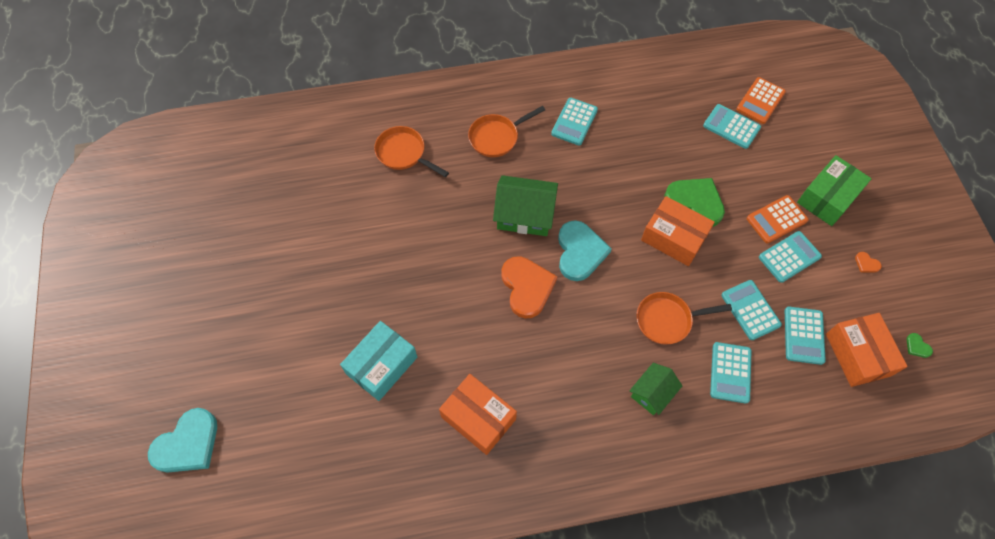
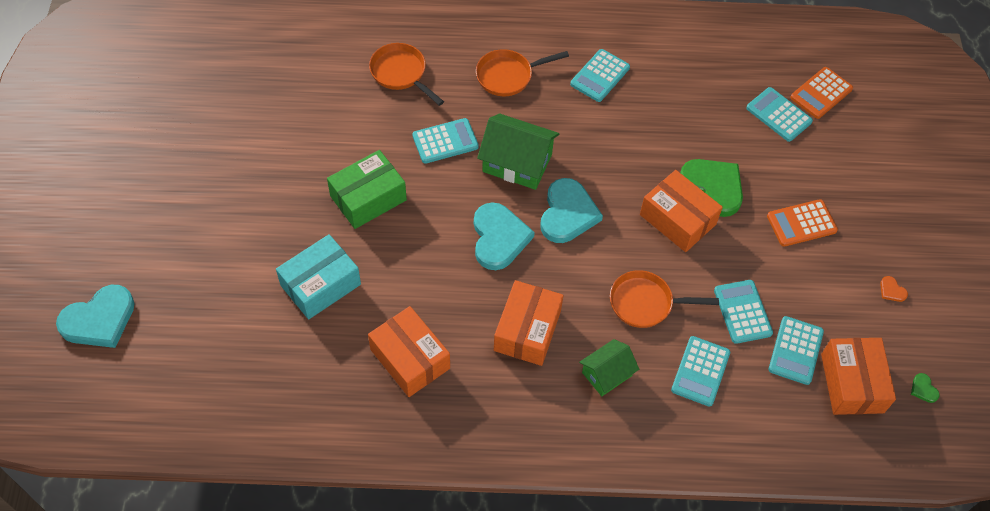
camera: 10 degrees right, 5 degrees down
(527, 287) = (499, 238): orange heart -> turquoise heart
(573, 368) = (527, 330): none -> orange box
(789, 257) = (804, 266): turquoise calculator -> turquoise calculator (445, 141)
(827, 198) = (868, 212): green box -> green box (368, 198)

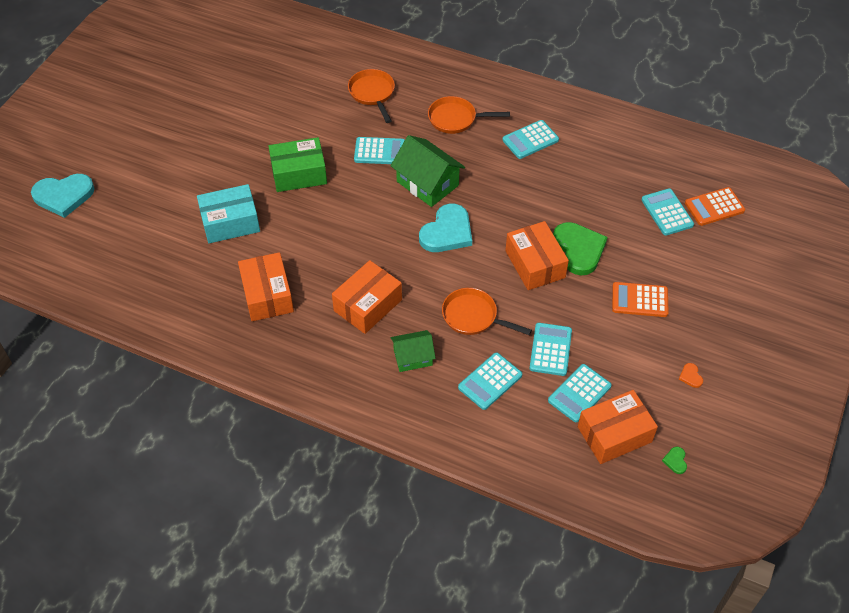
camera: 25 degrees right, 5 degrees down
(499, 238) = (383, 232): turquoise heart -> none
(852, 383) = (614, 434): orange box -> orange box turned 45 degrees clockwise

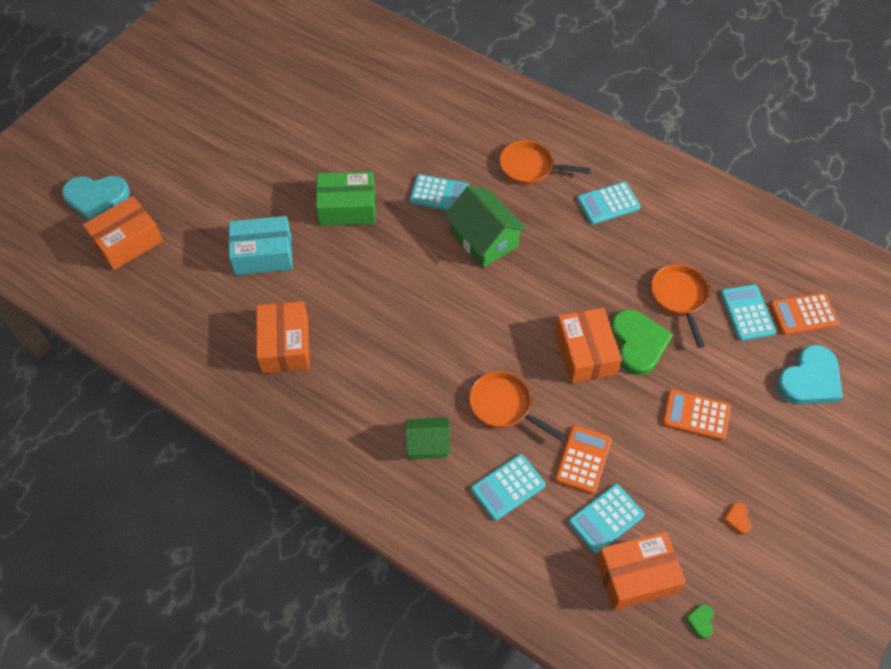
camera: 10 degrees right, 5 degrees up
(367, 305) = (391, 374): orange box -> orange box (127, 242)
(372, 94) = (445, 125): orange pan -> orange pan (679, 297)
(447, 232) = (495, 300): turquoise heart -> turquoise heart (810, 379)
(550, 349) = (583, 460): turquoise calculator -> orange calculator

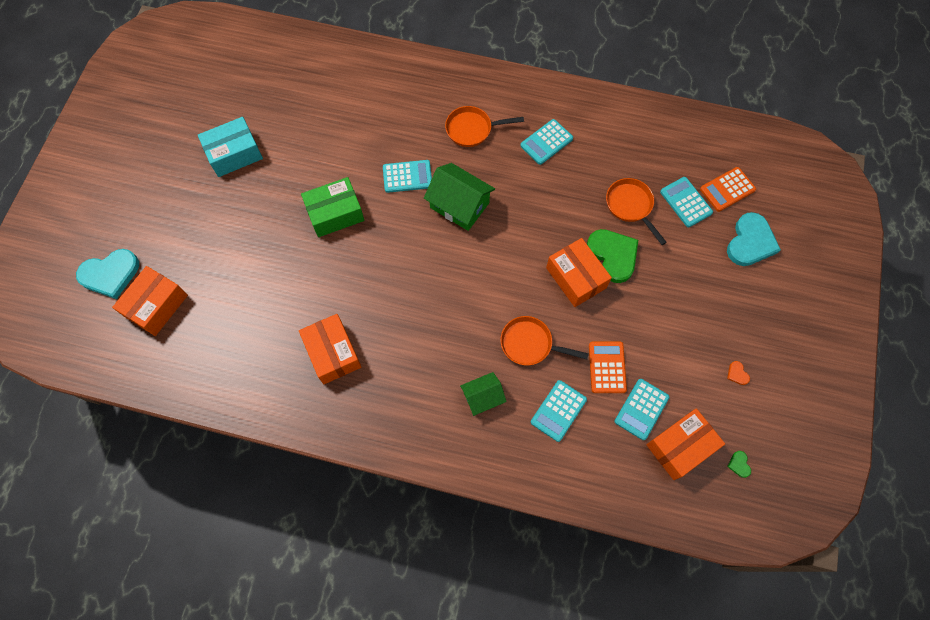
camera: 20 degrees left, 10 degrees up
(263, 254) = (280, 278): turquoise box -> turquoise box (234, 154)
(696, 415) = (678, 301): orange calculator -> none

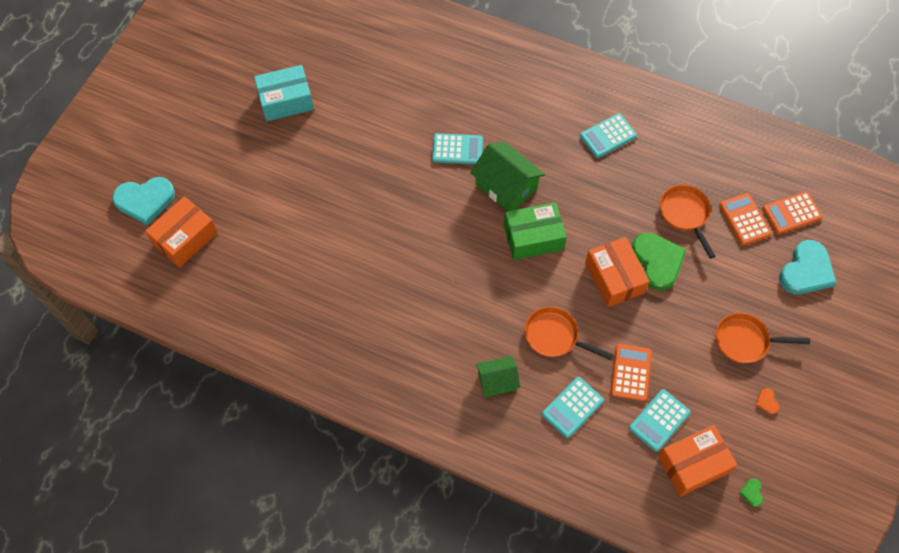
camera: 10 degrees right, 5 degrees down
(332, 353) = (352, 312): orange box -> none
(335, 213) = (377, 175): green box -> green box (533, 237)
(472, 129) = (532, 111): orange pan -> orange pan (745, 341)
(686, 202) = (744, 219): turquoise calculator -> orange calculator

